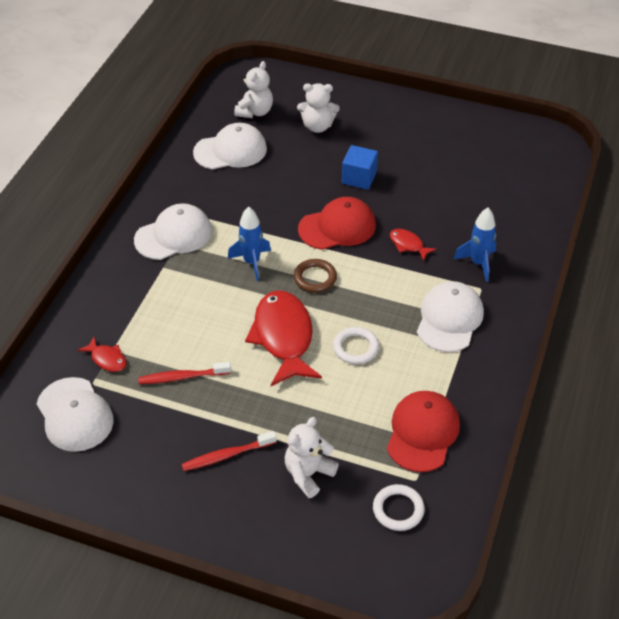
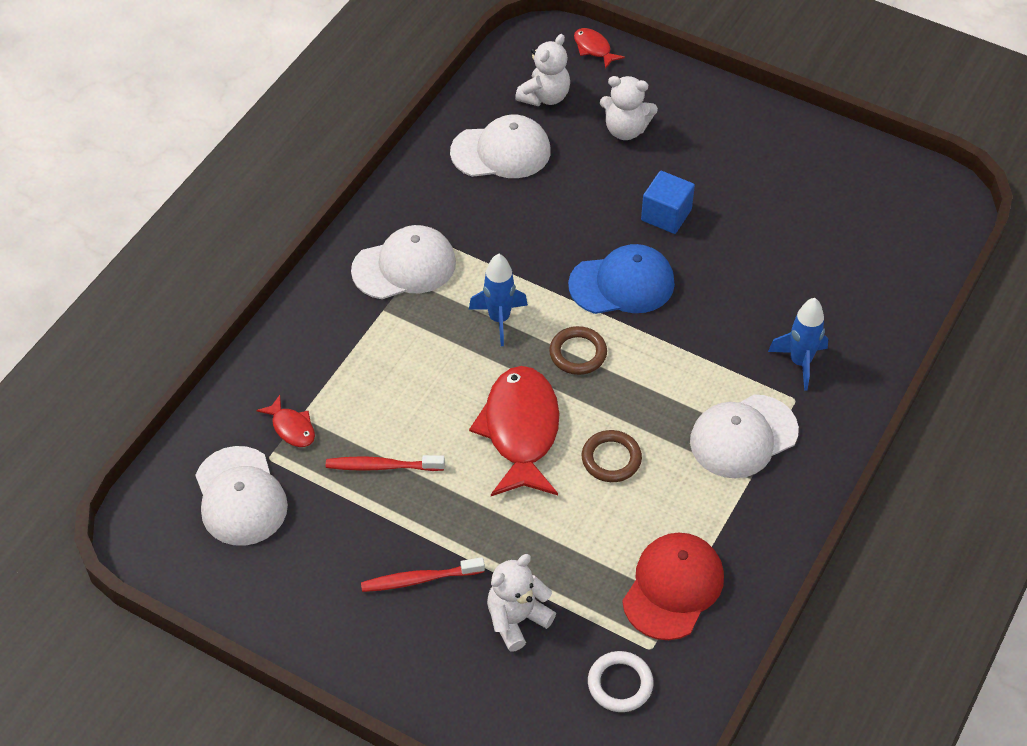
camera: 10 degrees right, 5 degrees up
(337, 227) = (622, 284): red cap -> blue cap
(355, 348) = (611, 459): white ring -> brown ring
(408, 245) = (711, 322): red fish -> red fish (594, 48)
(449, 319) = (743, 436): white cap -> white cap turned 150 degrees counterclockwise

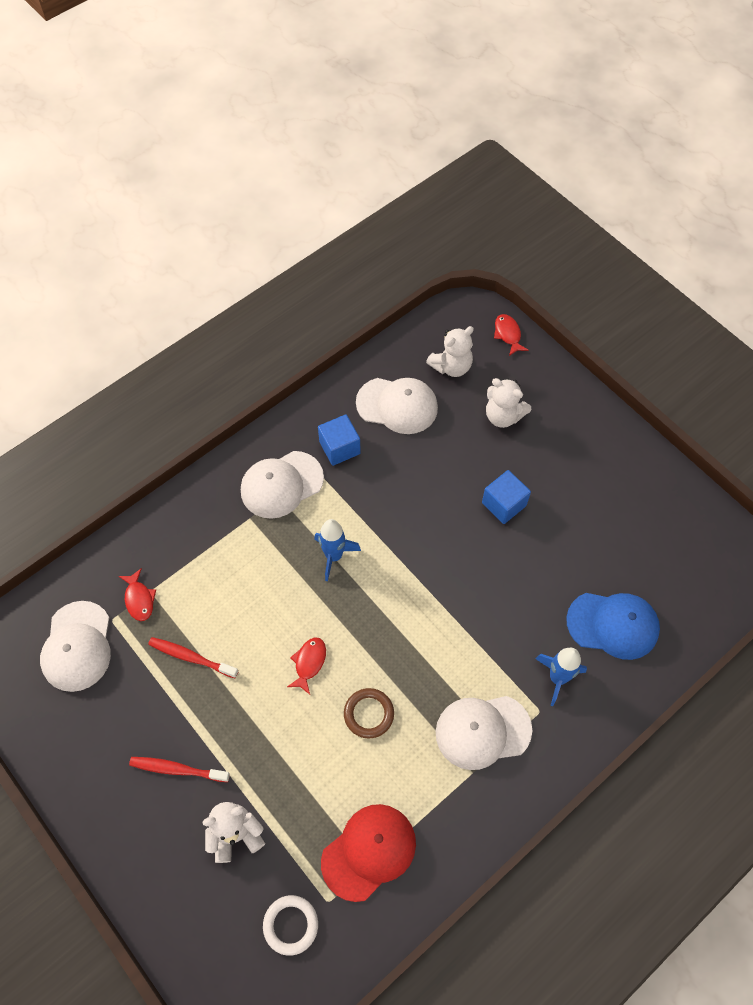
camera: 20 degrees right, 10 degrees up
(404, 266) = (281, 484): white cap -> white cap turned 150 degrees clockwise
(455, 211) = (339, 448): none -> blue cube
(521, 431) = (309, 663): red fish -> red fish, size x0.45
(578, 353) = (382, 608): brown ring -> none
(622, 284) = (443, 556): blue cap -> blue cap (613, 625)

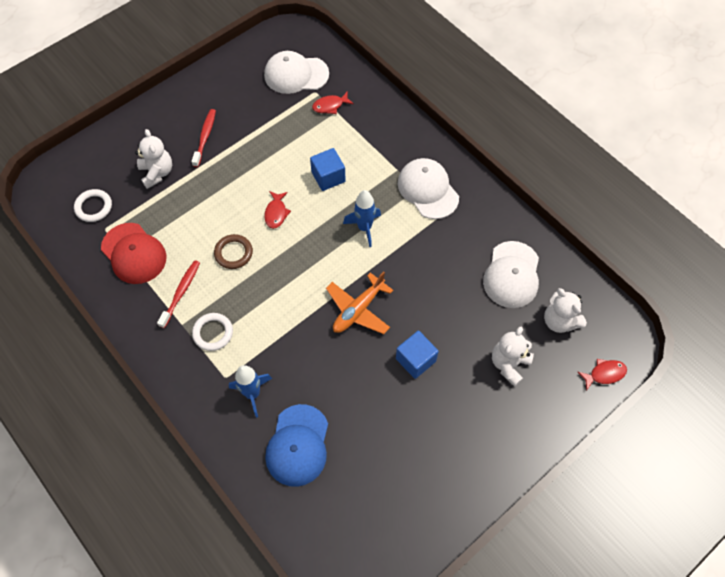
camera: 90 degrees right, 0 degrees up
(191, 657) = (284, 140): red toothbrush -> red toothbrush (181, 293)
(309, 663) = (276, 213): red fish -> red fish turned 75 degrees clockwise
(339, 448) = (465, 230): blue cube -> blue cube (328, 177)
(445, 563) = (358, 309): none -> orange plane
(482, 731) = (213, 333): white cap -> white ring

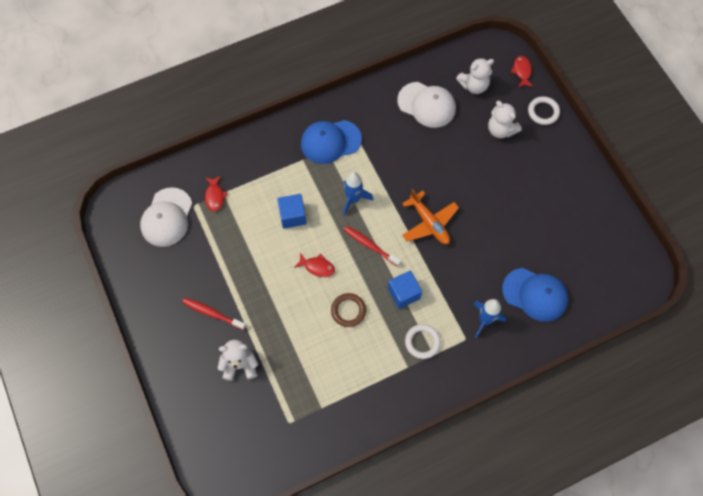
camera: 75 degrees left, 5 degrees up
(94, 207) = (261, 430): white ring -> white ring (543, 112)
(134, 253) = (324, 399): red cap -> none
(181, 293) = (376, 363): red toothbrush -> red toothbrush (370, 246)
(415, 360) = (482, 192): blue cube -> blue cube (403, 293)
(428, 190) = (330, 141): white cap -> blue cap

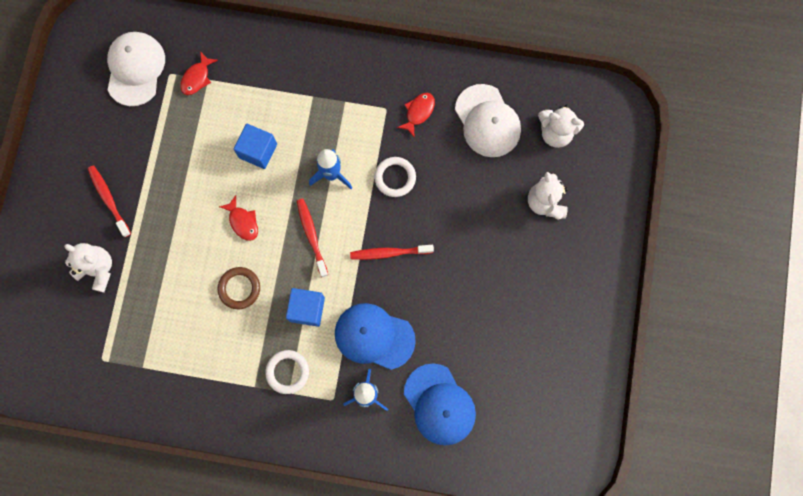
camera: 35 degrees right, 10 degrees up
(167, 217) = (135, 69): white cap -> white cap turned 135 degrees clockwise
(330, 141) = (355, 95): blue cap -> blue cap (374, 336)
(429, 223) = (389, 253): orange plane -> red toothbrush
(522, 71) = (622, 151): red fish -> red fish (418, 112)
(543, 112) = (608, 213): white ring -> white ring (395, 177)

